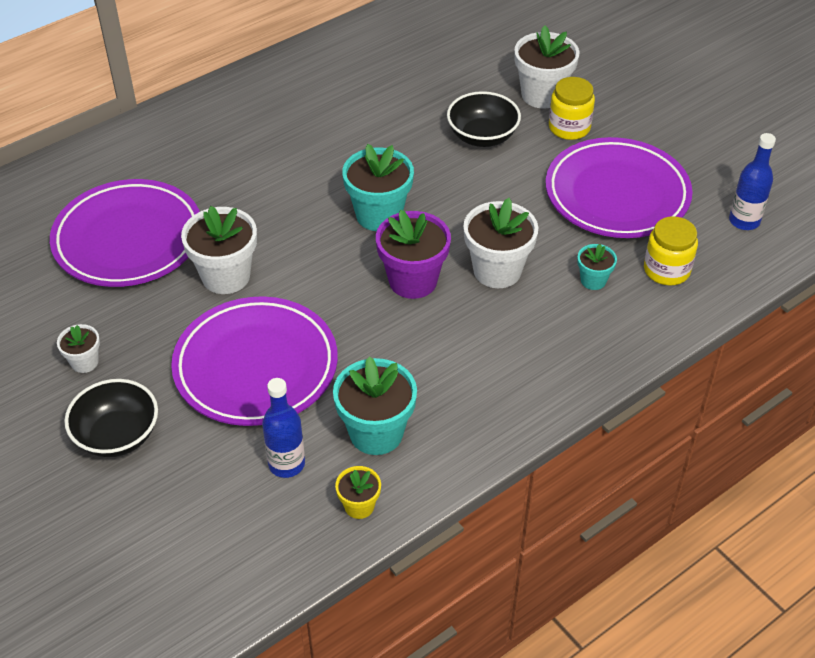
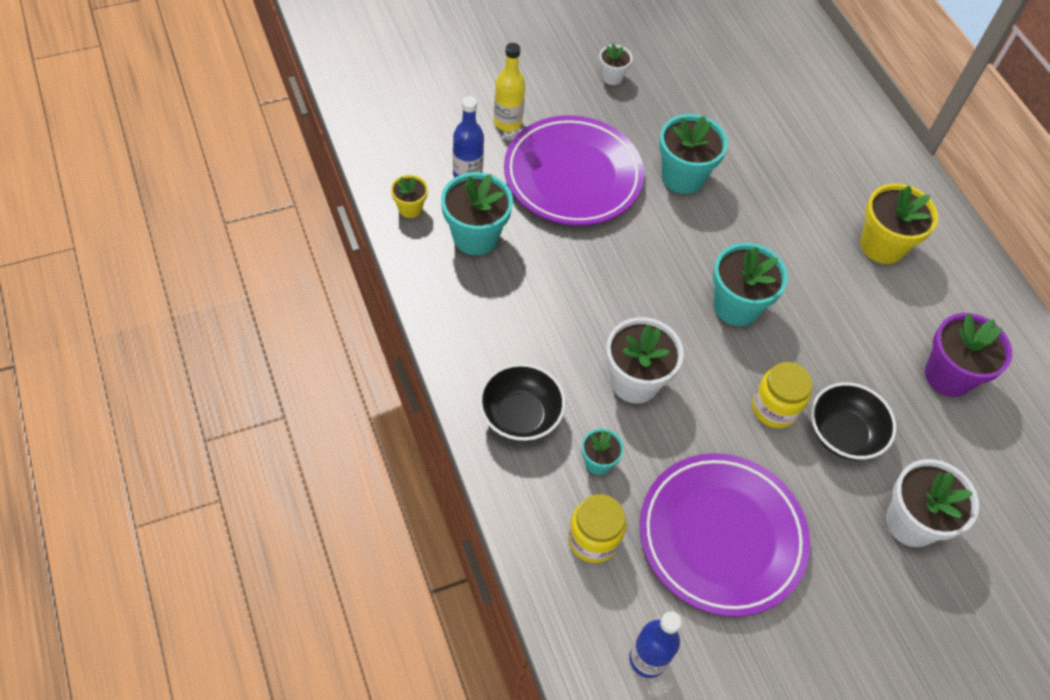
camera: 100 degrees right, 10 degrees up
(117, 435) = (533, 85): black bowl -> black bowl (520, 416)
(128, 239) = (745, 122): purple plate -> none
(189, 446) = (507, 122): none -> yellow bottle
(226, 276) = (683, 177): white flower pot -> turquoise flower pot
(265, 129) = (882, 246): none -> yellow flower pot
(413, 281) = (640, 309): purple flower pot -> purple flower pot (948, 376)
(569, 127) = (846, 530): yellow jar -> yellow jar (774, 408)

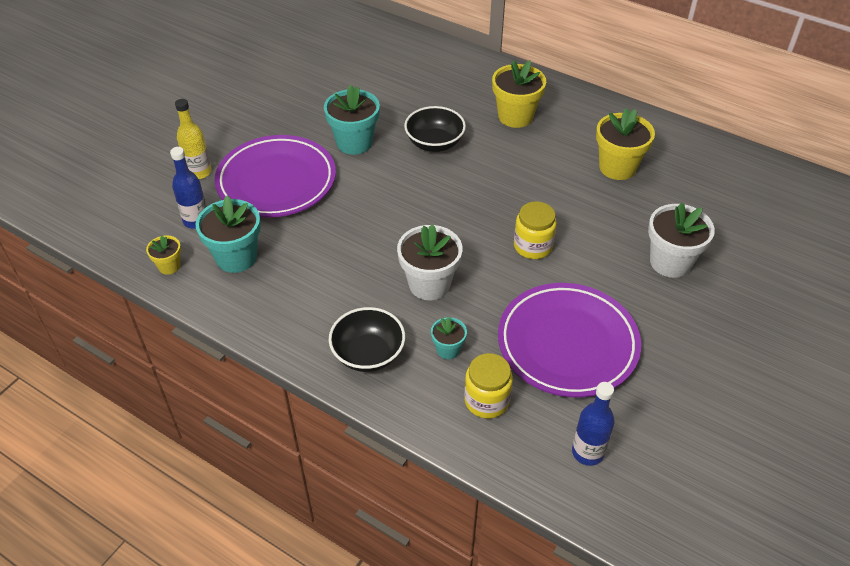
camera: 30 degrees left, 10 degrees down
(612, 77) = (253, 107): white flower pot -> none
(736, 306) = (456, 200): turquoise flower pot -> none
(843, 434) = (587, 236): black bowl -> black bowl (434, 143)
(948, 376) = (617, 167): purple flower pot -> yellow flower pot

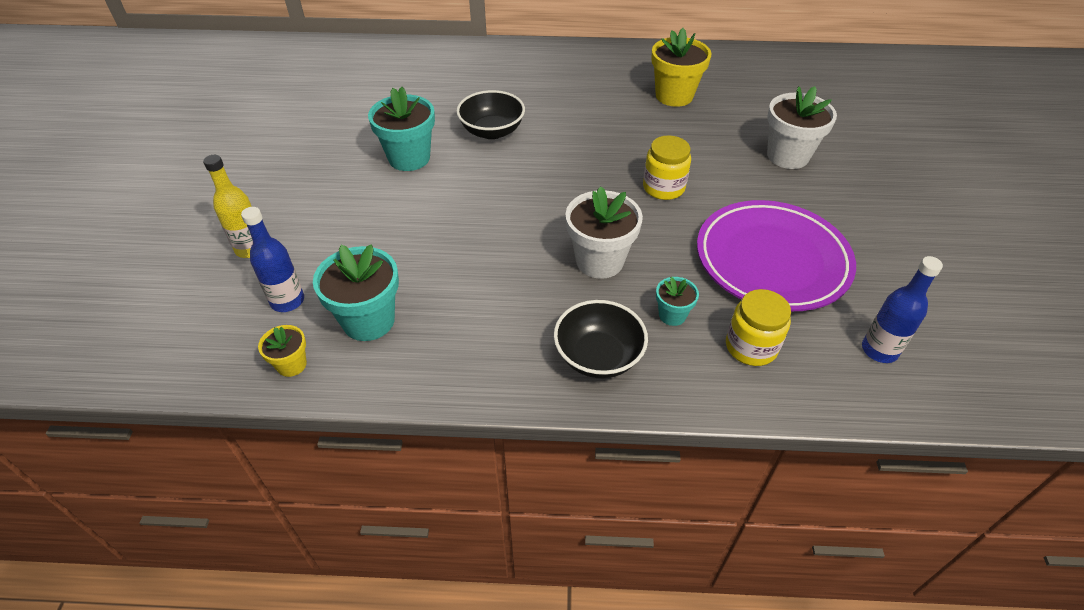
camera: 30 degrees left, 0 degrees up
(276, 181) = (353, 225): purple plate -> none
(515, 116) = (548, 84): yellow flower pot -> none

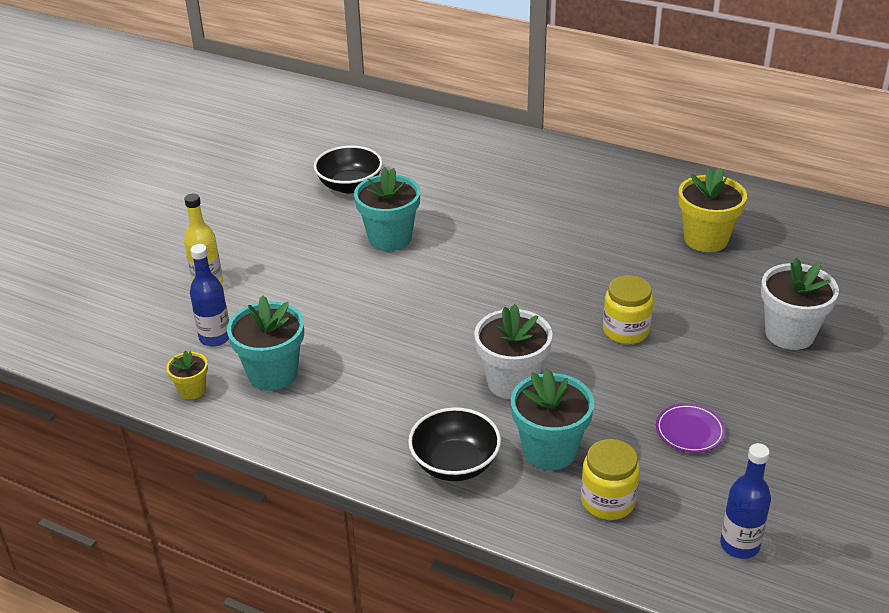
camera: 25 degrees right, 10 degrees down
(492, 131) = (486, 231): black bowl -> black bowl (350, 186)
(672, 315) = (549, 450): turquoise flower pot -> turquoise flower pot, size x1.89
(771, 260) = (689, 431): purple plate -> purple plate, size x0.40

